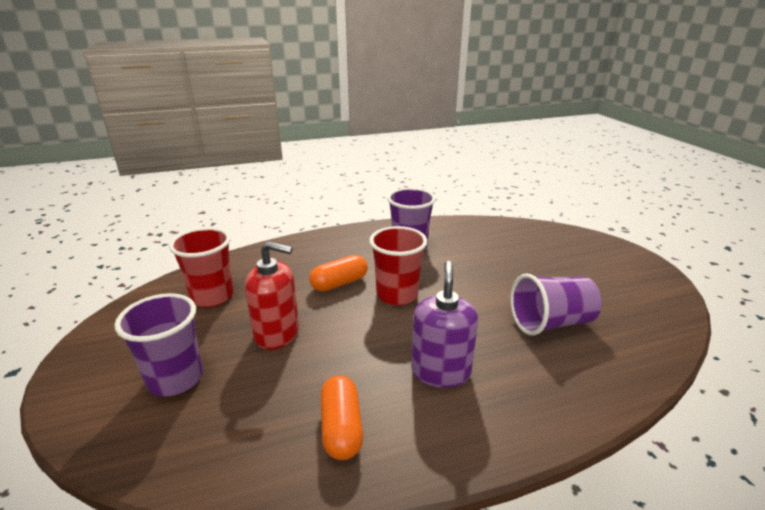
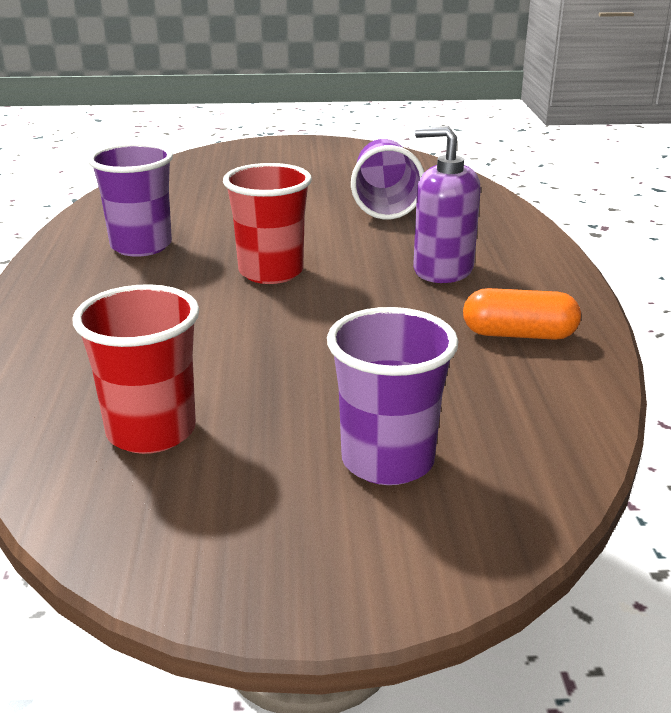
camera: 75 degrees left, 0 degrees up
(277, 333) = (312, 367): red soap dispenser -> none
(339, 283) = (205, 309): orange capsule -> none

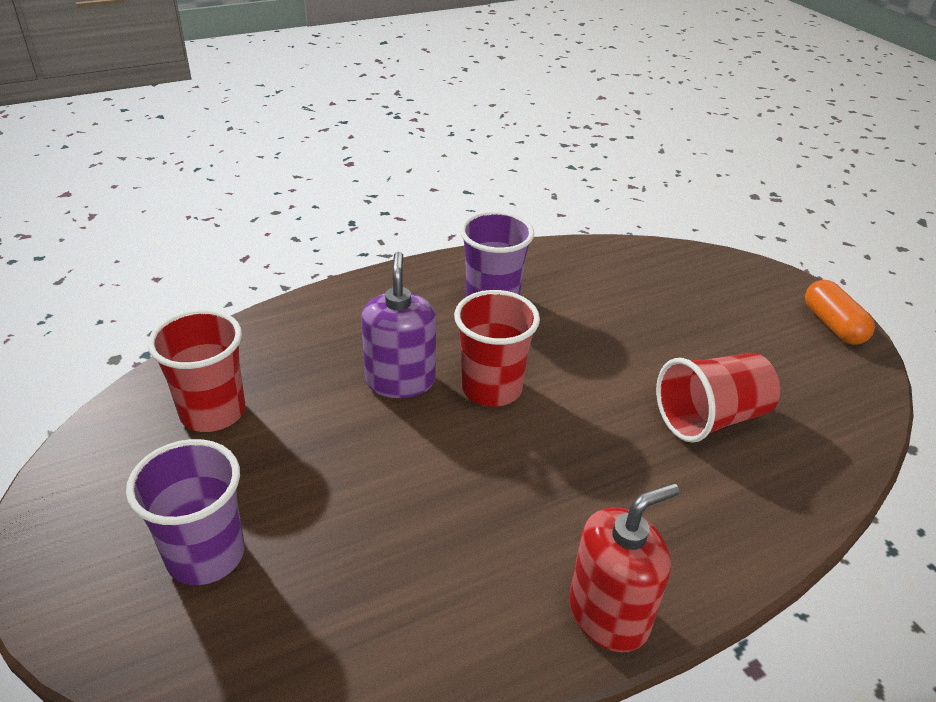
camera: 65 degrees right, 10 degrees up
(384, 204) = (710, 418): purple cup -> red cup
(442, 270) = (576, 507): purple soap dispenser -> purple soap dispenser (400, 381)
(518, 334) = (462, 603): orange capsule -> orange capsule (833, 325)
(554, 282) = (608, 614): none -> red soap dispenser

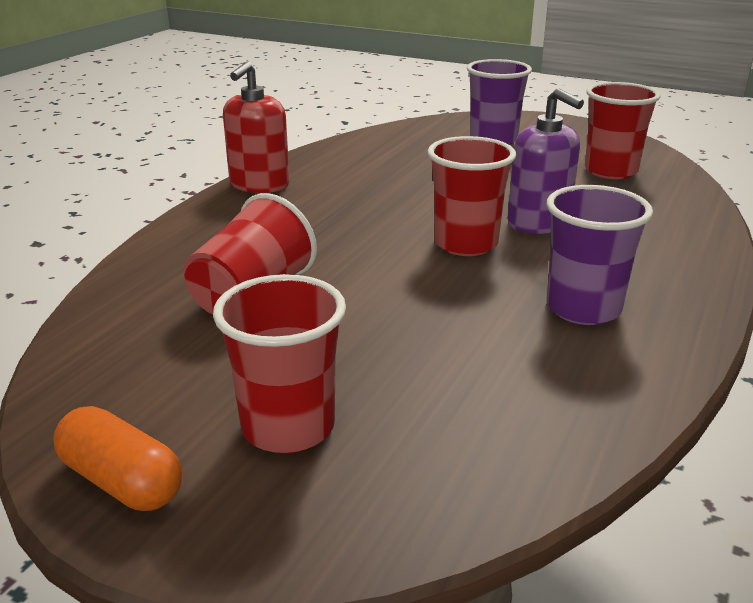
camera: 145 degrees right, 10 degrees down
(734, 314) = (288, 427): none -> red cup

